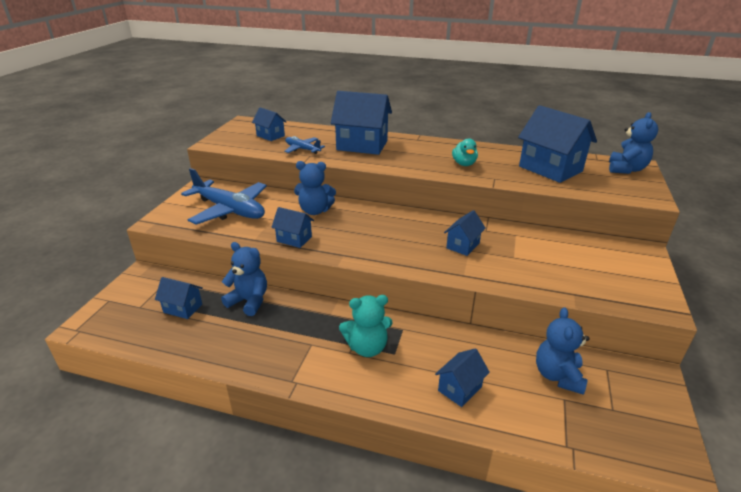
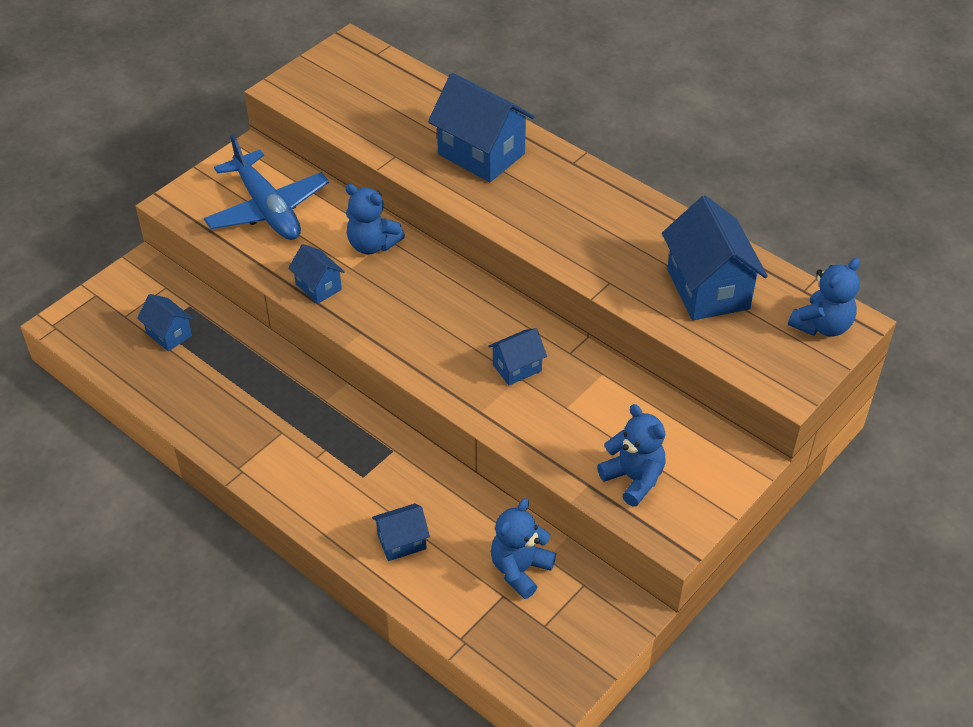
camera: 25 degrees right, 15 degrees up
(249, 301) = (244, 350): blue teddy bear -> blue teddy bear (633, 479)
(270, 136) = (368, 93): blue house -> none
(302, 149) = (393, 139): blue plane -> none
(367, 347) = (338, 458): turquoise teddy bear -> none
(464, 164) = (593, 240): turquoise duck -> none

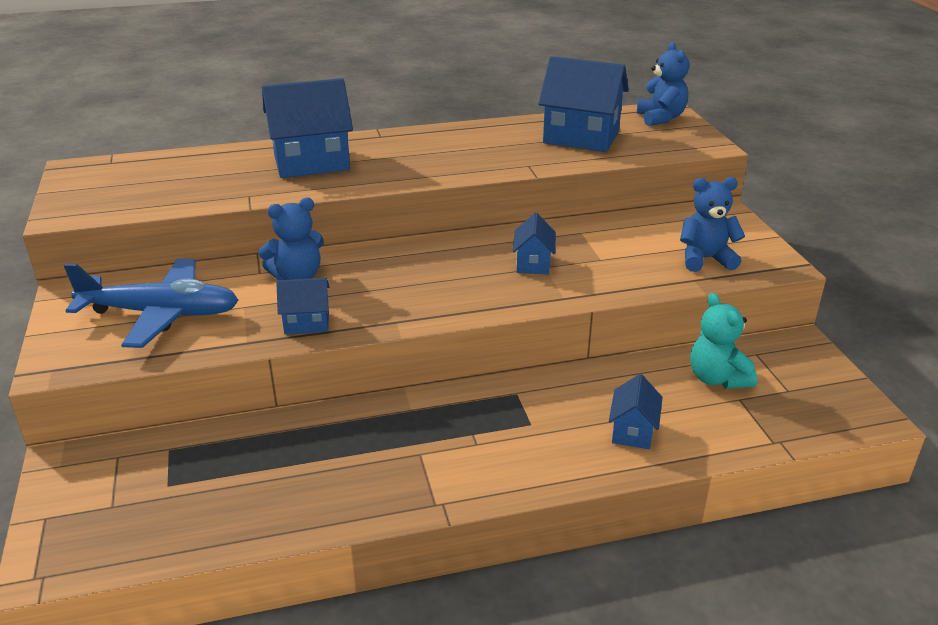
camera: 55 degrees left, 15 degrees down
(169, 334) = (187, 481): blue house -> none
(520, 569) = (717, 378): blue teddy bear -> turquoise teddy bear

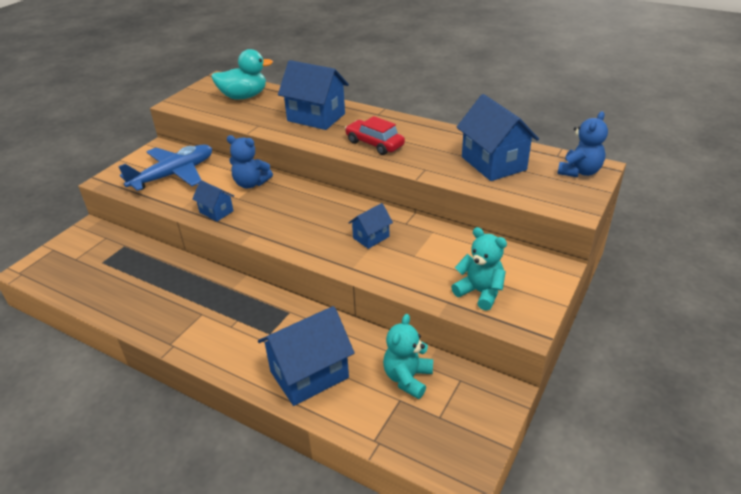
camera: 45 degrees right, 5 degrees up
(161, 174) = (244, 96): none -> turquoise duck
(161, 314) = (174, 175): blue plane -> blue plane turned 90 degrees counterclockwise
(433, 163) = (374, 144): none -> red car
(633, 431) = (309, 374): blue house -> blue house, size x1.91
(705, 259) = (480, 292): blue teddy bear -> turquoise teddy bear

